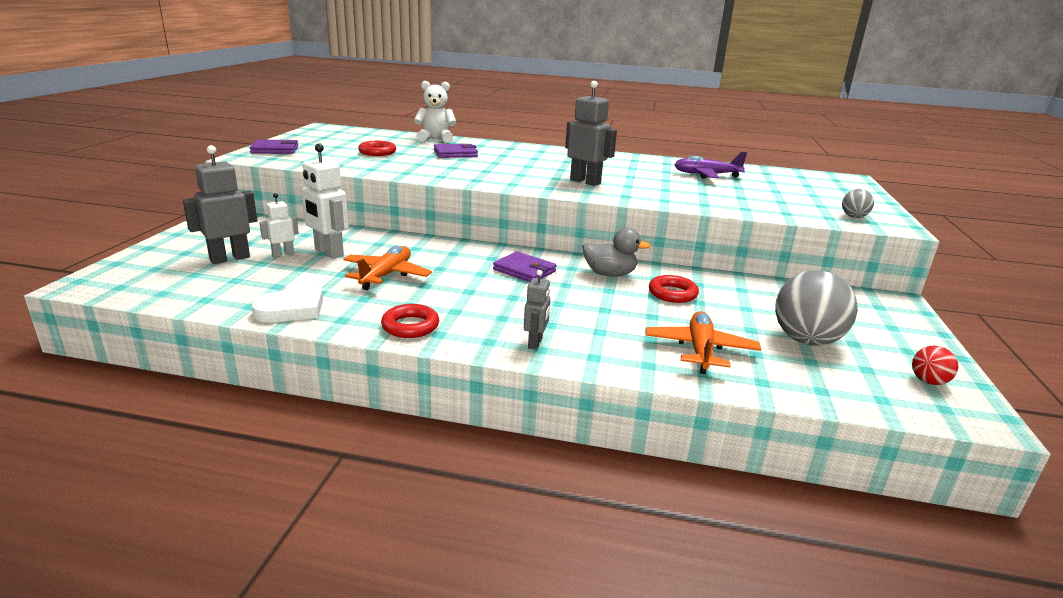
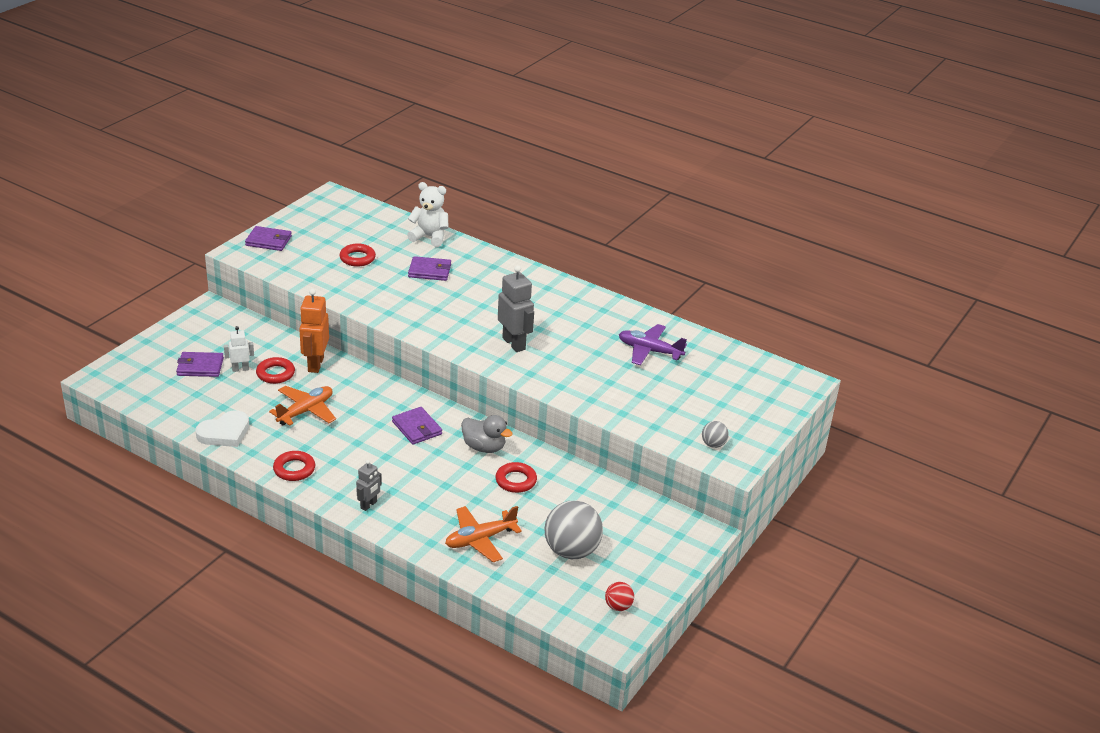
camera: 20 degrees right, 10 degrees up
(230, 258) = (200, 367): grey robot -> purple wallet
(328, 252) = (275, 374): white robot -> red ring
(370, 241) = (315, 364): none -> orange robot
(700, 350) = (480, 539): orange plane -> orange plane turned 150 degrees counterclockwise

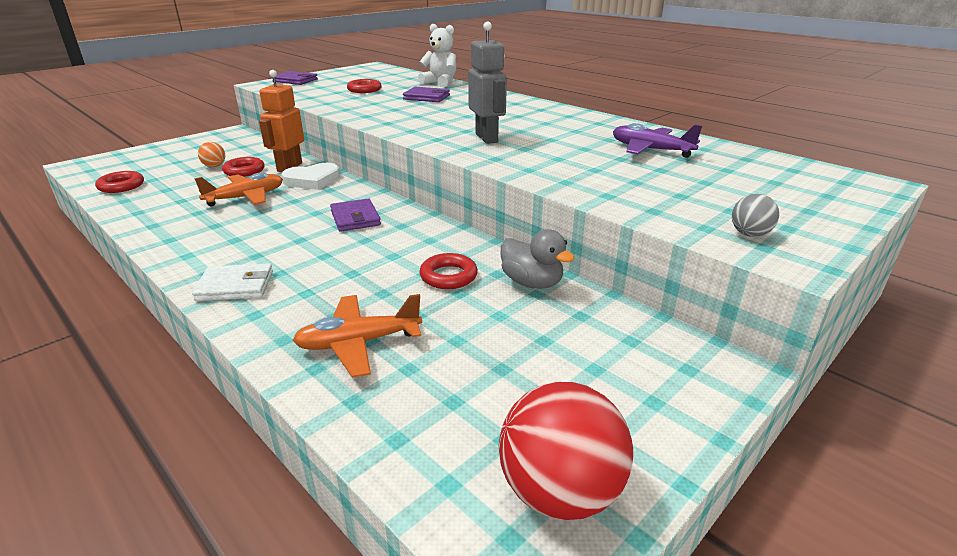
camera: 15 degrees right, 5 degrees down
(200, 367) = (179, 163): purple wallet -> none
(224, 433) = (143, 208): white heart -> white heart (312, 180)
(240, 369) = (214, 166): white robot -> orange ball
(294, 469) = (181, 243): red ring -> red ring (121, 186)
(369, 505) = (235, 286): grey robot -> white wallet
(484, 447) = (424, 240): grey duck -> grey duck (532, 283)
(571, 551) = (497, 375): grey ball -> none
(618, 606) = (559, 492): red ball -> red ball, size x2.08

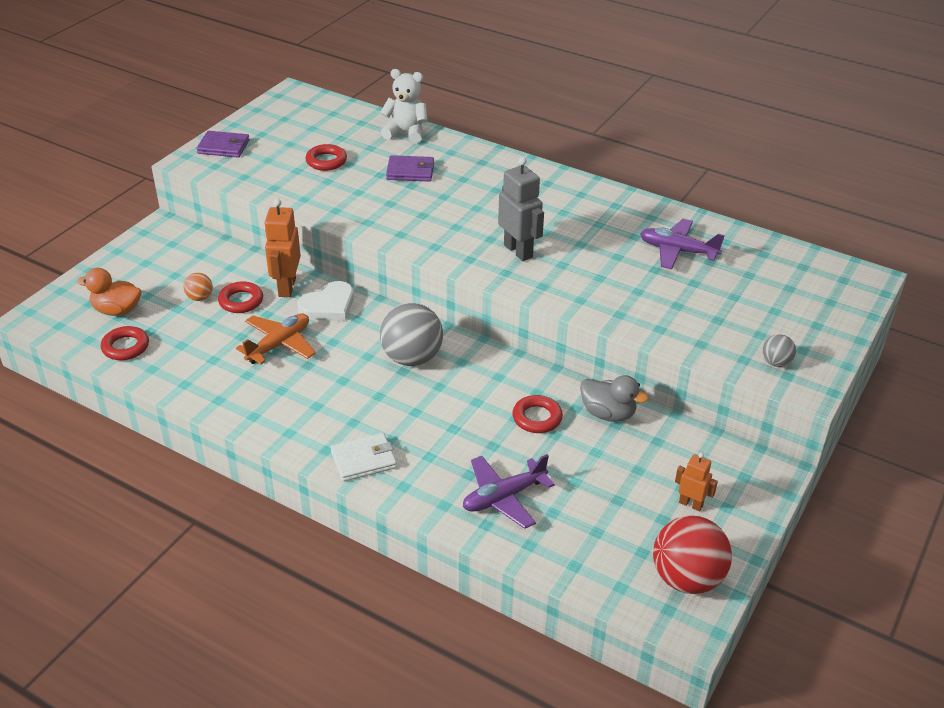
camera: 15 degrees left, 10 degrees up
(143, 167) = (117, 310): none -> orange duck
(355, 218) = (412, 358): purple wallet -> grey ball
(358, 343) = (503, 497): orange plane -> purple plane
(601, 389) = (690, 504): none -> orange robot

